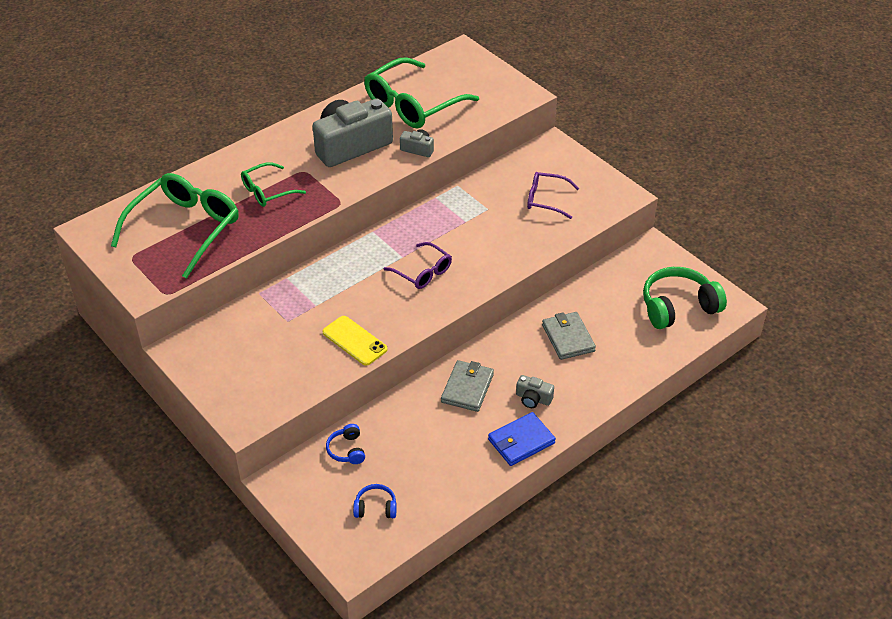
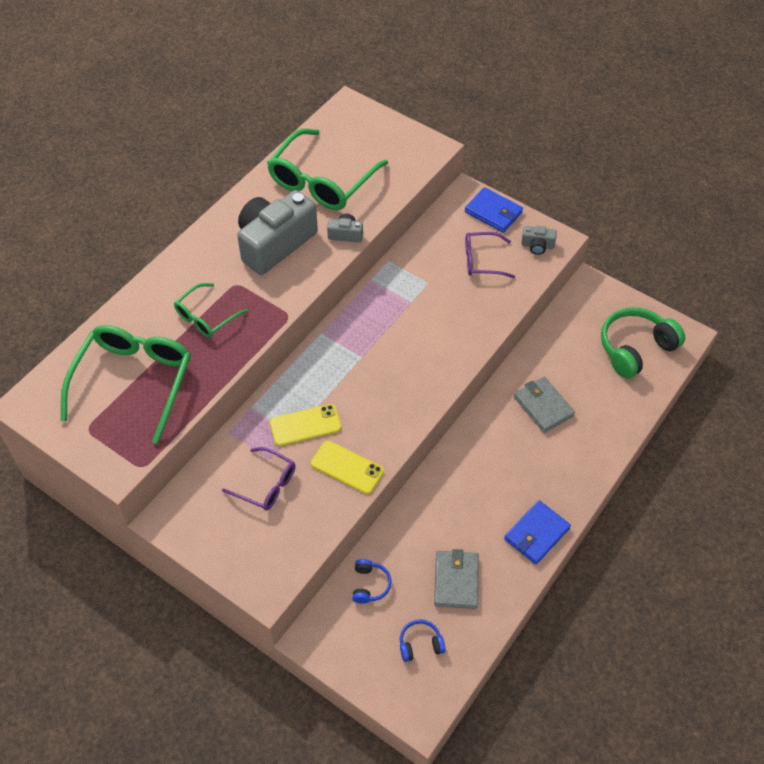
camera: 15 degrees left, 10 degrees up
(330, 300) = (305, 425): none -> yellow phone
(347, 450) = (369, 585): blue headphones -> blue headphones turned 150 degrees counterclockwise
(422, 272) = (388, 371): purple glasses -> purple glasses (266, 484)
(467, 388) = (465, 485): grey wallet -> grey wallet (456, 581)
(533, 399) = (532, 483): grey camera -> grey camera (537, 246)
(572, 163) = (493, 212): none -> blue wallet

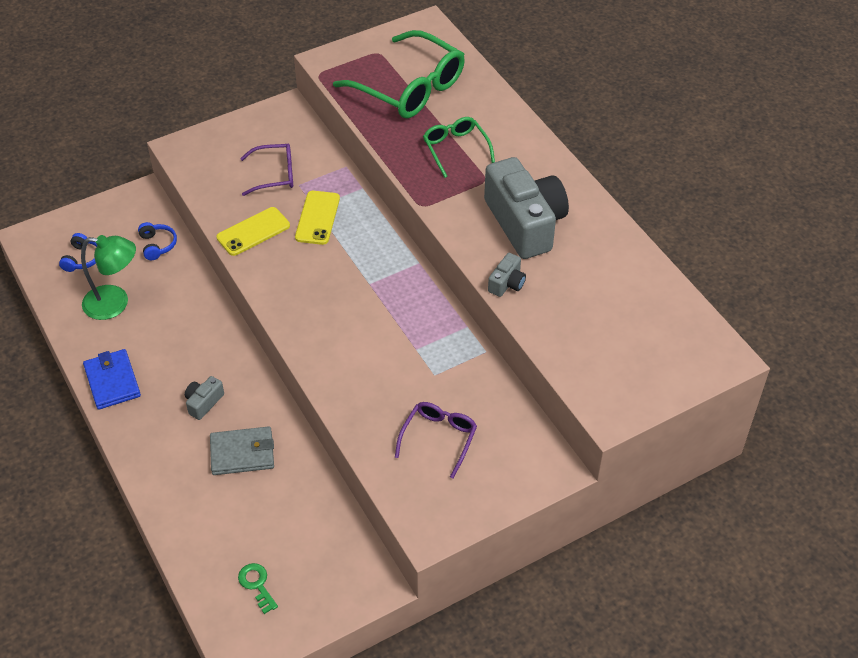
camera: 115 degrees right, 5 degrees down
(266, 484) = (274, 175): purple glasses -> purple glasses turned 150 degrees counterclockwise
(322, 181) = (601, 290): green glasses -> none
(369, 585) = (157, 245): blue headphones -> blue headphones turned 135 degrees counterclockwise
(456, 581) = (115, 303): grey wallet -> green lamp
(493, 212) = (509, 483): blue wallet -> none
(537, 246) = (431, 505): grey camera -> grey camera (203, 402)
(635, 348) = (257, 585): green headphones -> green key

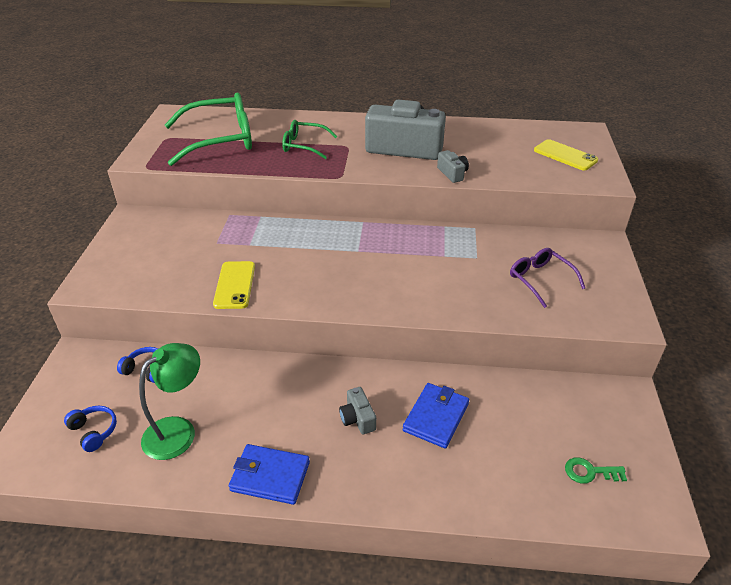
camera: 55 degrees left, 10 degrees down
(242, 453) = (436, 417): grey wallet -> blue wallet
(274, 175) = (190, 249): purple glasses -> none
(317, 218) = (263, 247): yellow phone -> yellow phone (565, 155)

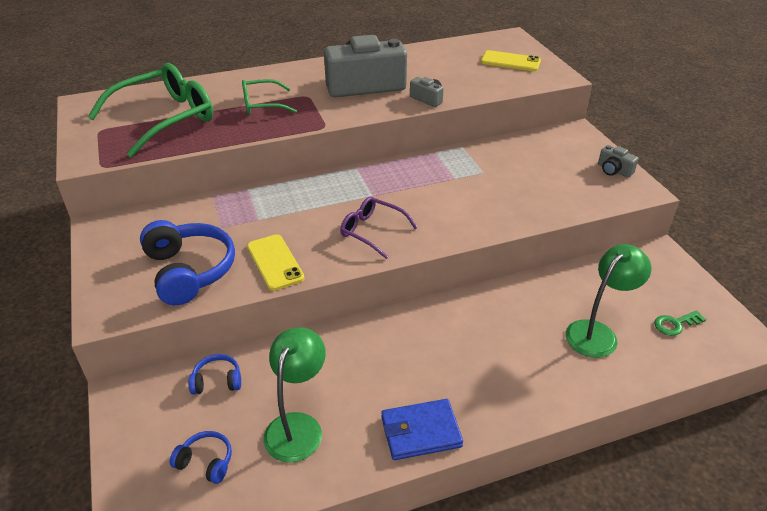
camera: 25 degrees left, 0 degrees up
(166, 272) = (189, 271): none -> blue headphones
(357, 418) = (462, 350): grey camera -> grey camera (614, 170)
(436, 417) = (528, 325): blue wallet -> none
(499, 450) = (597, 333): none -> green lamp
(540, 280) = (550, 176): purple glasses -> purple glasses (372, 231)

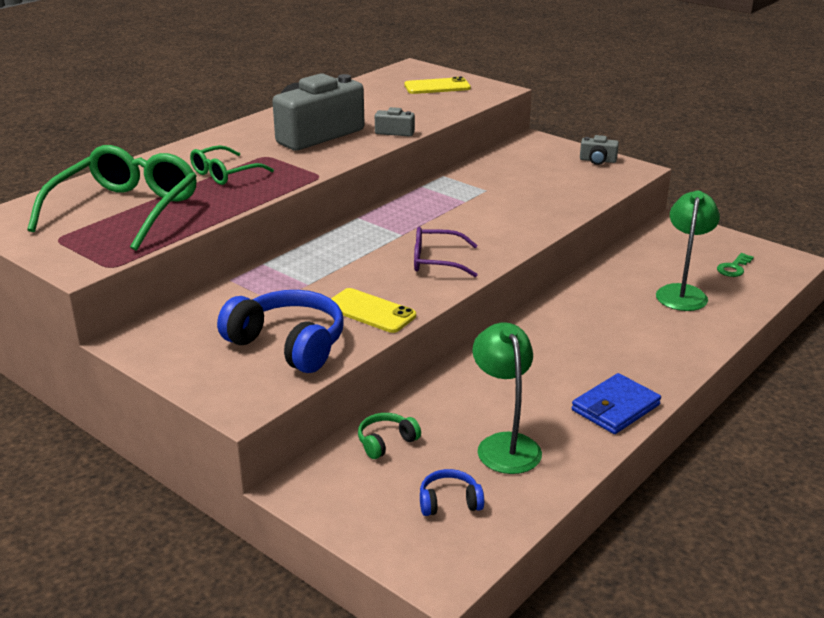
camera: 30 degrees left, 10 degrees down
(217, 381) = (386, 442): blue headphones -> green headphones

